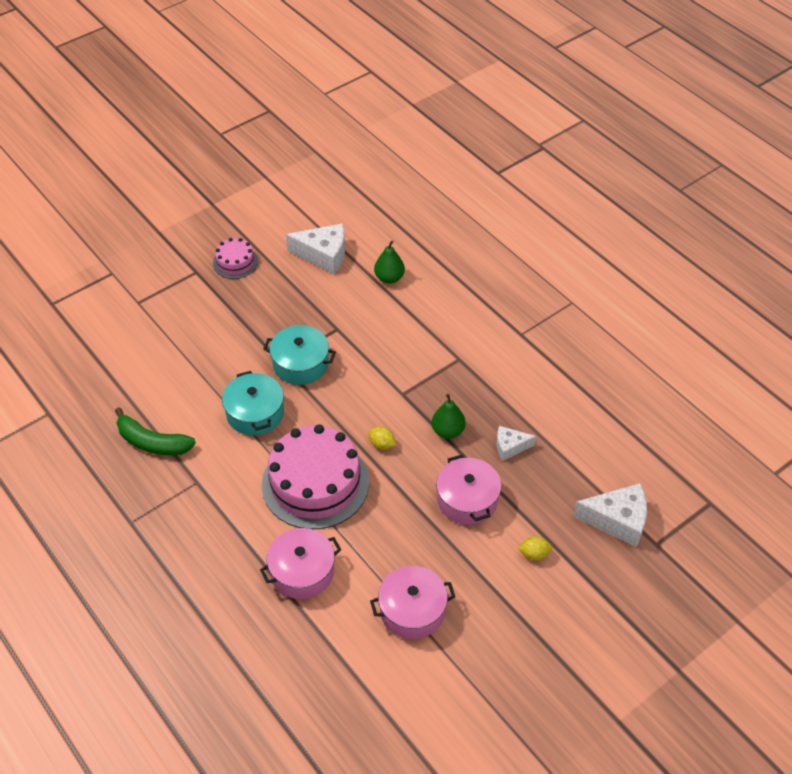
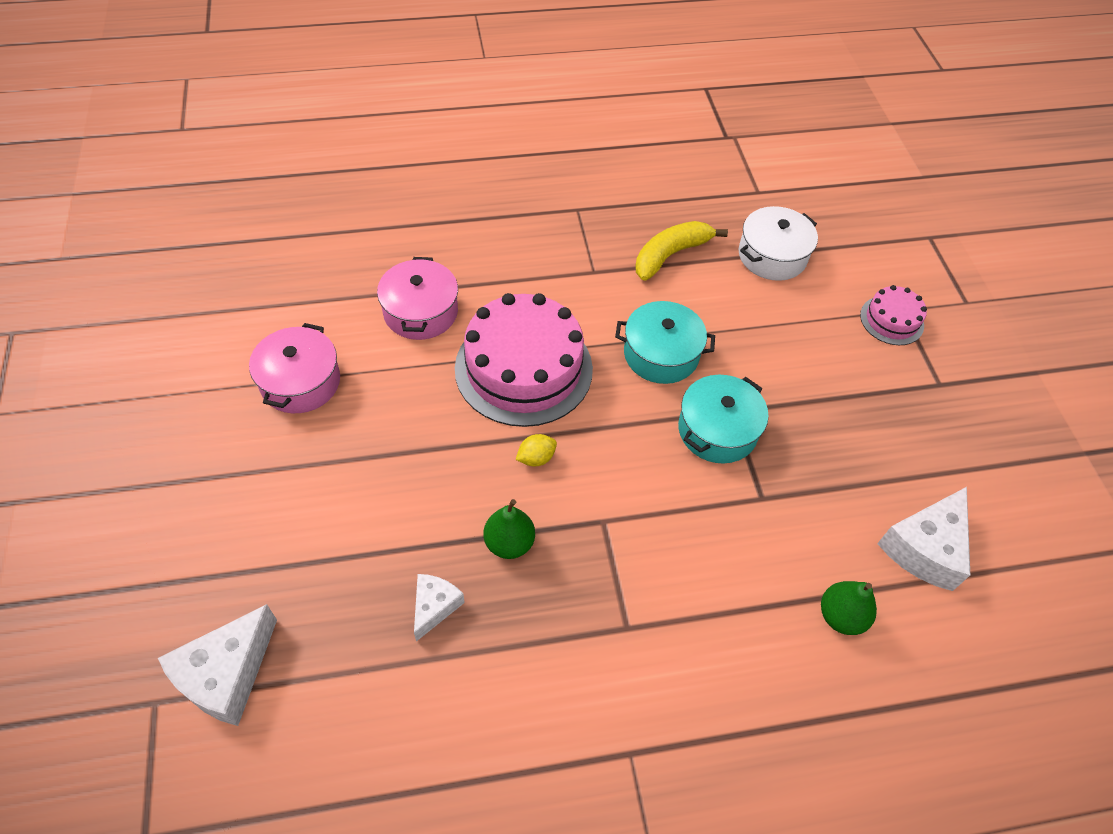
camera: 115 degrees right, 5 degrees up
(120, 383) = (772, 256): none -> white pot
(152, 442) = (670, 255): green banana -> yellow banana
(235, 262) = (945, 433): pink cake -> pink cake (891, 320)
(467, 500) = (392, 508): pink pot -> none
(534, 554) = (265, 539): yellow lemon -> none

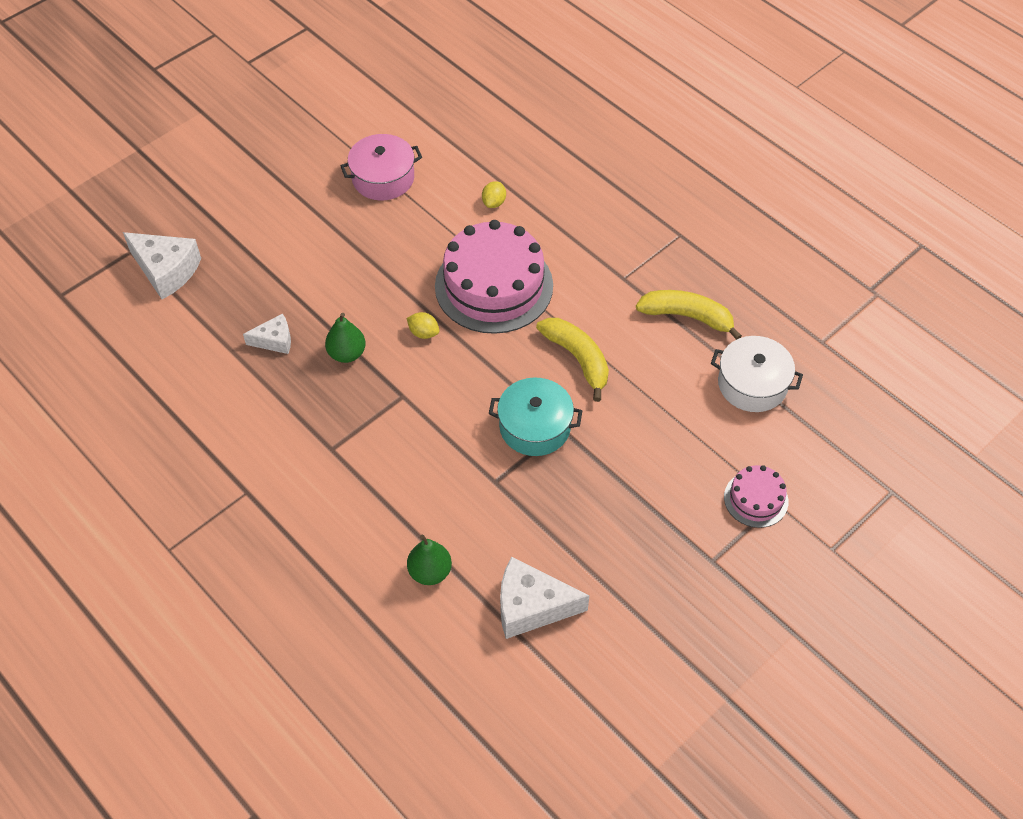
camera: 60 degrees right, 0 degrees up
(226, 674) = (166, 270): white cheese -> white cheese turned 150 degrees counterclockwise
(420, 312) = (494, 202): pink pot -> yellow lemon
(661, 354) = (578, 359): turquoise pot -> yellow banana

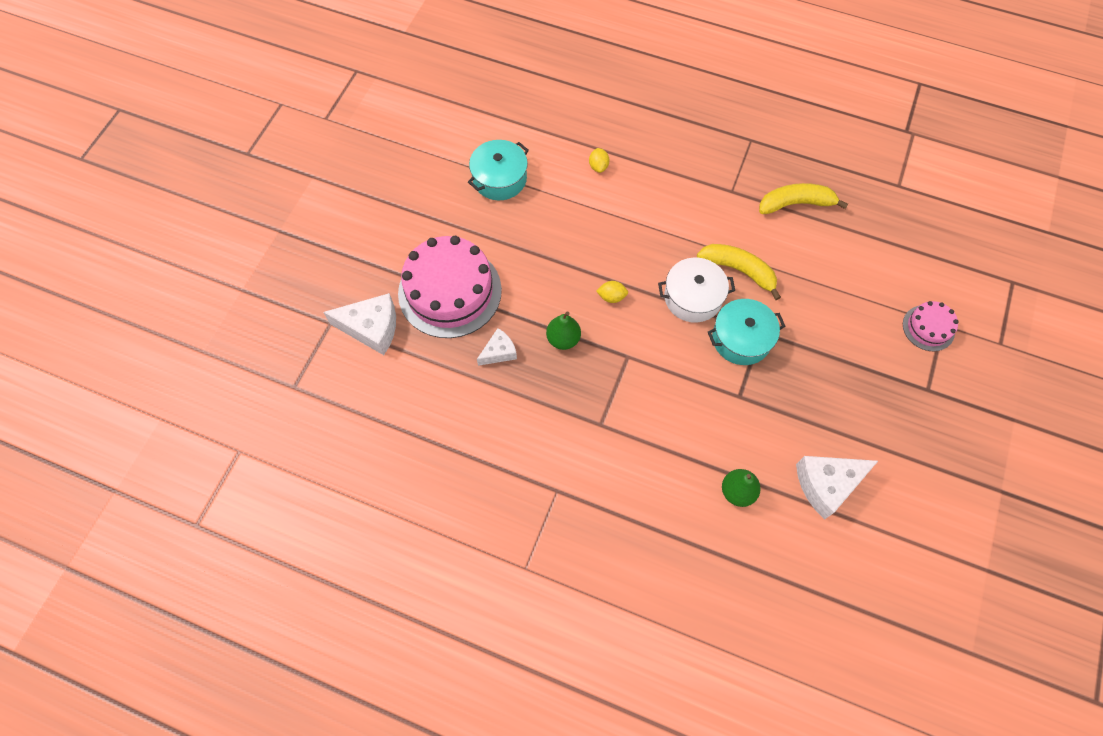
camera: 25 degrees left, 10 degrees up
(383, 178) = (499, 179): pink pot -> turquoise pot
(494, 286) = (640, 236): pink cake -> pink cake (450, 291)
(752, 384) = (872, 238): white pot -> white pot (693, 297)

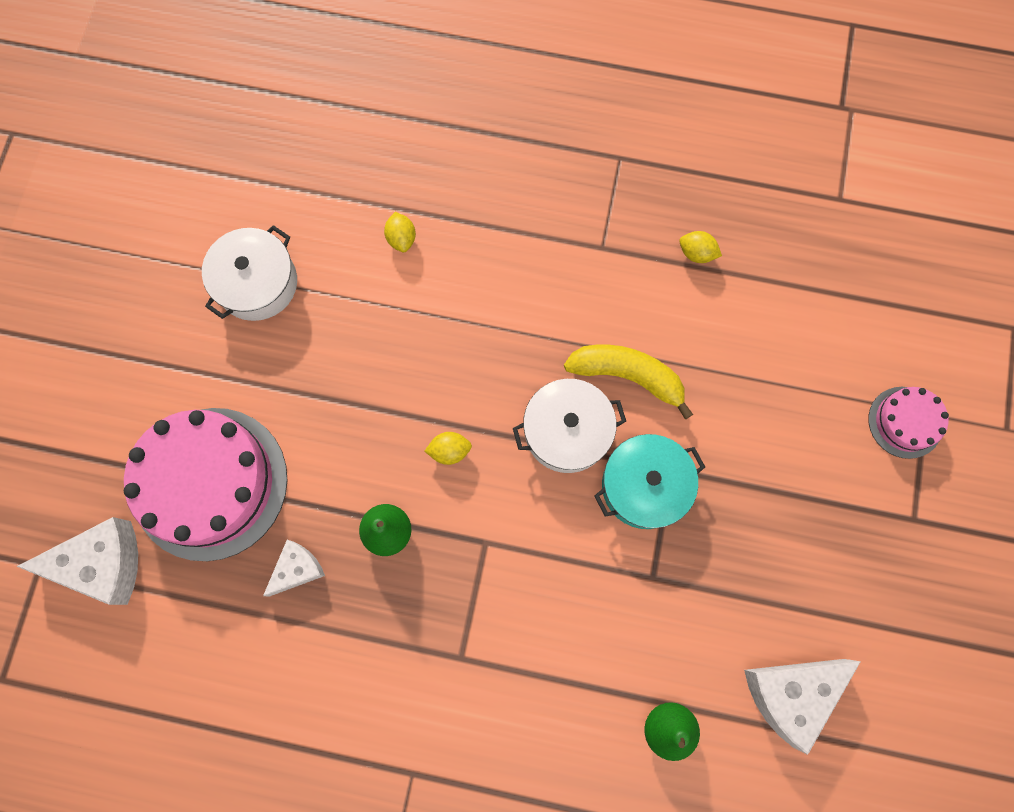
camera: 10 degrees left, 10 degrees up
(499, 179) = (257, 283): turquoise pot -> white pot
(795, 204) = (696, 253): yellow banana -> yellow lemon

